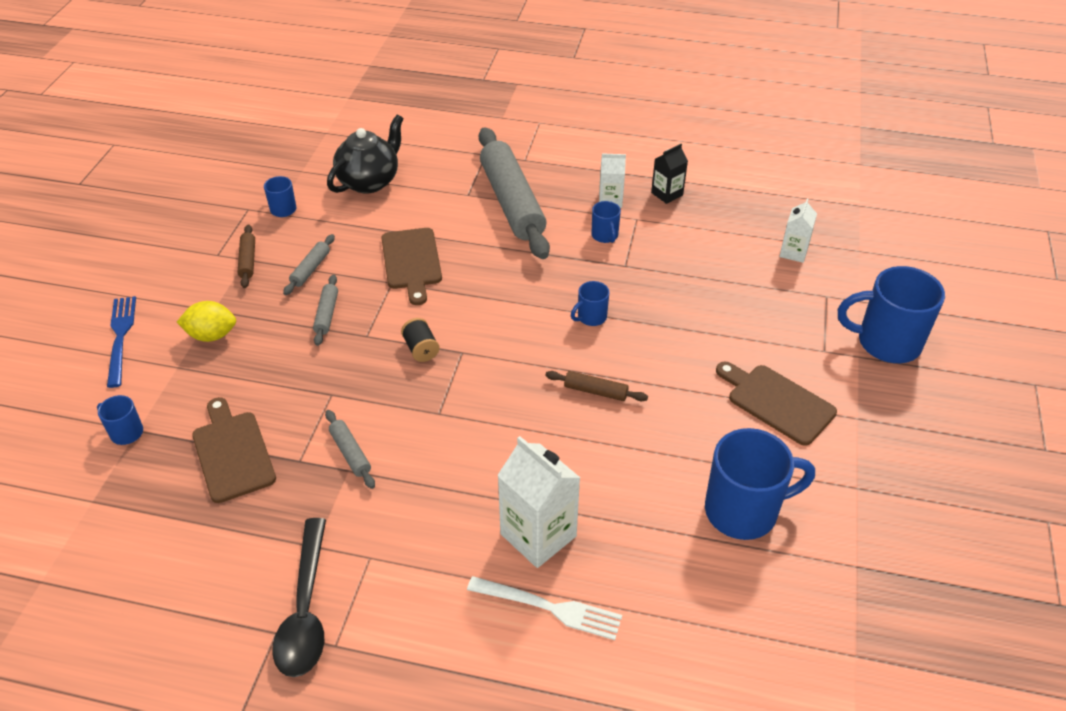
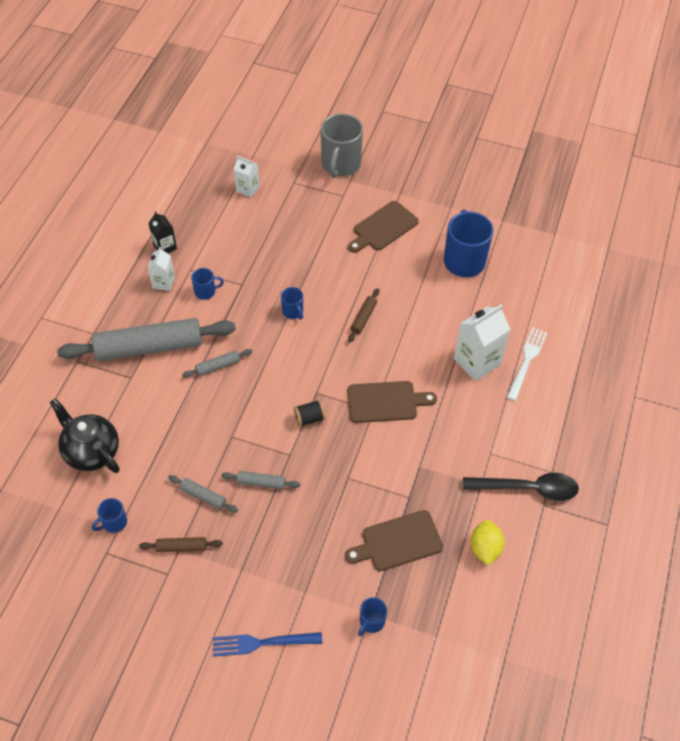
camera: 85 degrees left, 10 degrees up
(212, 335) = (271, 568): yellow lemon -> yellow lemon (485, 548)
(350, 453) = (404, 464): grey rolling pin -> grey rolling pin (218, 366)
(411, 262) = (209, 421): brown cutting board -> brown cutting board (386, 402)
(886, 343) = (340, 165): blue mug -> grey mug

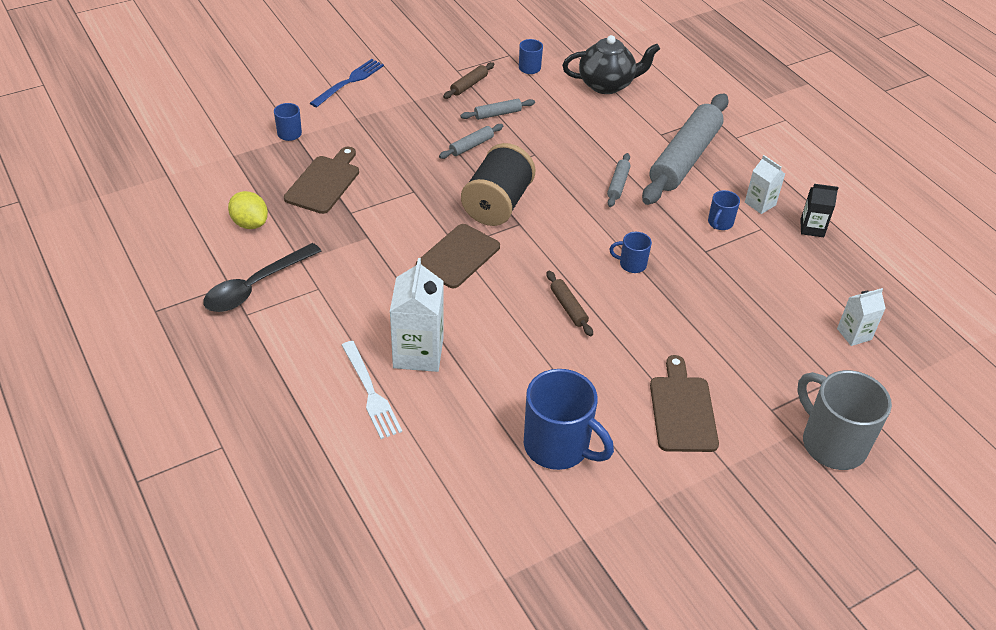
camera: 130 degrees right, 10 degrees down
(309, 418) = (497, 204): black spool -> black spool, size x2.21

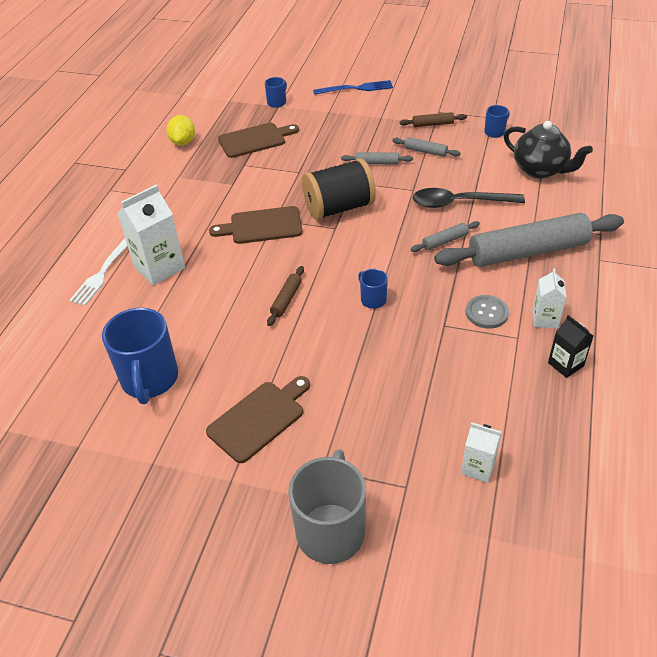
camera: 50 degrees right, 0 degrees up
(255, 286) = (135, 177): black spoon -> black spoon (459, 203)
(720, 223) = (486, 313): blue mug -> grey button

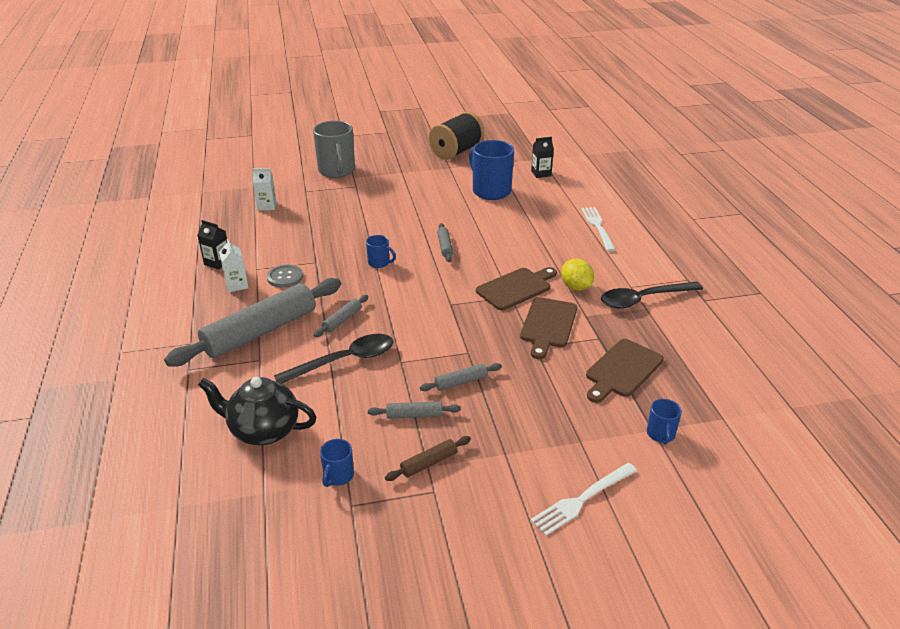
camera: 150 degrees right, 10 degrees down
(49, 392) = (541, 173): none -> black carton
(159, 267) = (561, 240): white carton -> none
(170, 183) = (643, 299): none -> black spoon
(183, 142) = (693, 344): yellow lemon -> yellow lemon (576, 287)
(259, 419) = (408, 193): brown cutting board -> brown cutting board (548, 325)
(286, 299) = (445, 246): brown rolling pin -> grey rolling pin
(339, 208) = (461, 322): black spool -> black spool (456, 152)
(357, 88) = (581, 500): blue fork -> white fork

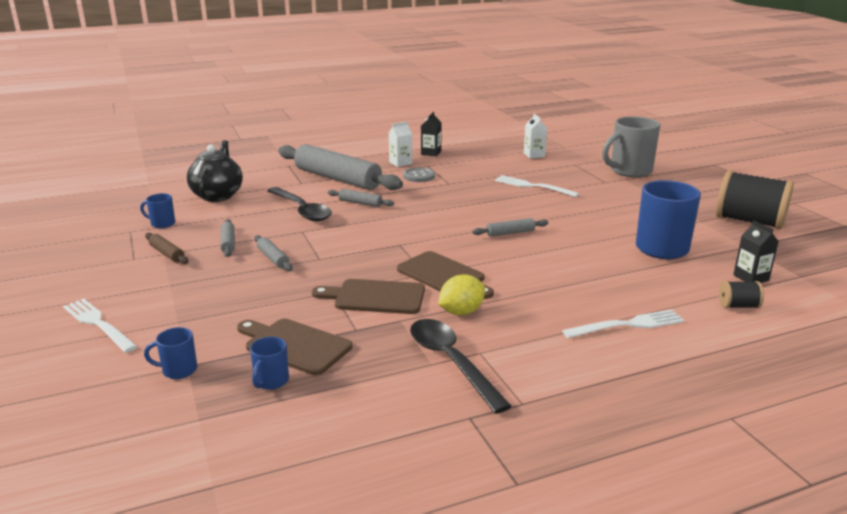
camera: 80 degrees right, 10 degrees down
(347, 220) = (532, 186): none -> white fork
(379, 263) = (460, 207): blue mug -> blue mug (271, 381)
(577, 187) = (738, 306): none -> black spool

